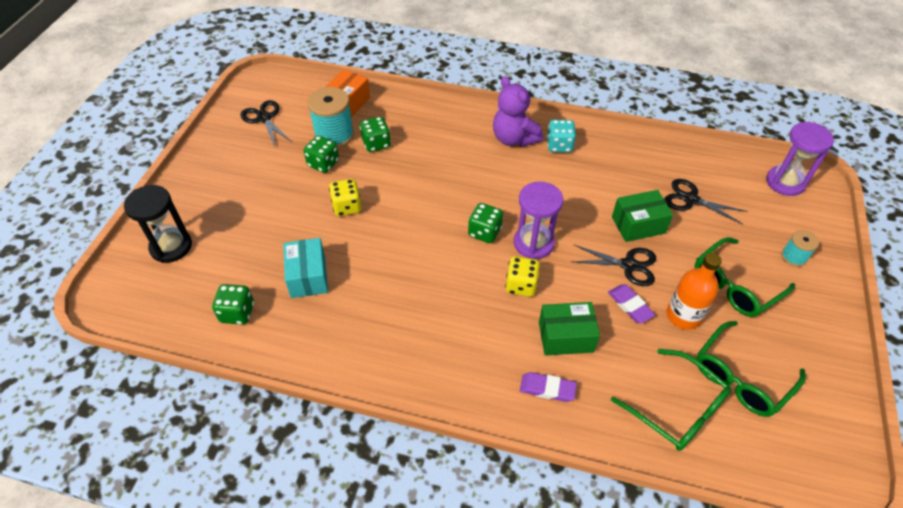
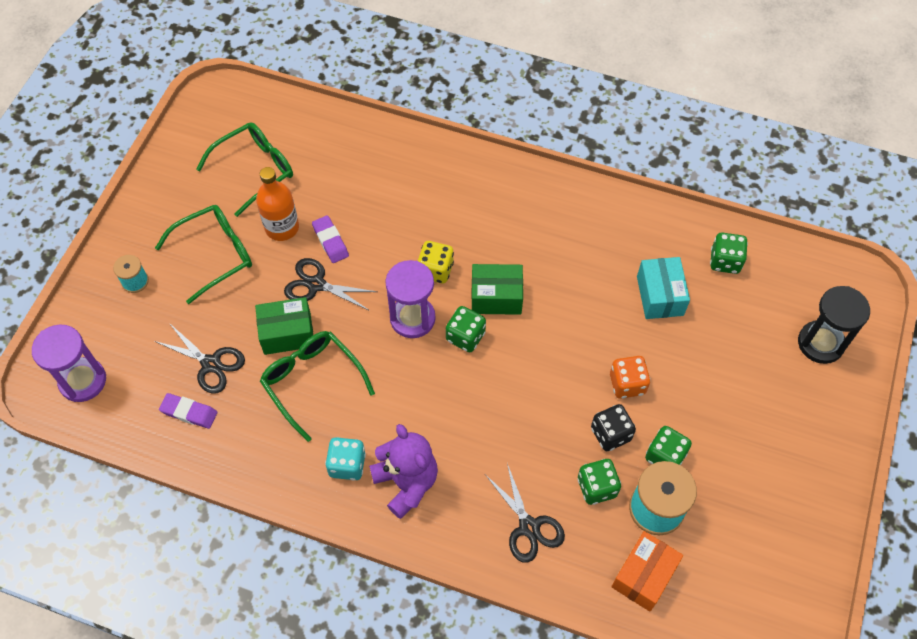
camera: 175 degrees left, 10 degrees up
(264, 118) = (763, 552): black scissors -> black scissors (529, 527)
(347, 207) = (627, 384): yellow dice -> orange dice
(363, 174) = (610, 434): none -> black dice
(547, 389) = (430, 173): purple eraser -> purple eraser (189, 412)
(565, 337) = (402, 215): green box -> green box (496, 297)
(677, 409) = (322, 150): green glasses -> green glasses (312, 382)

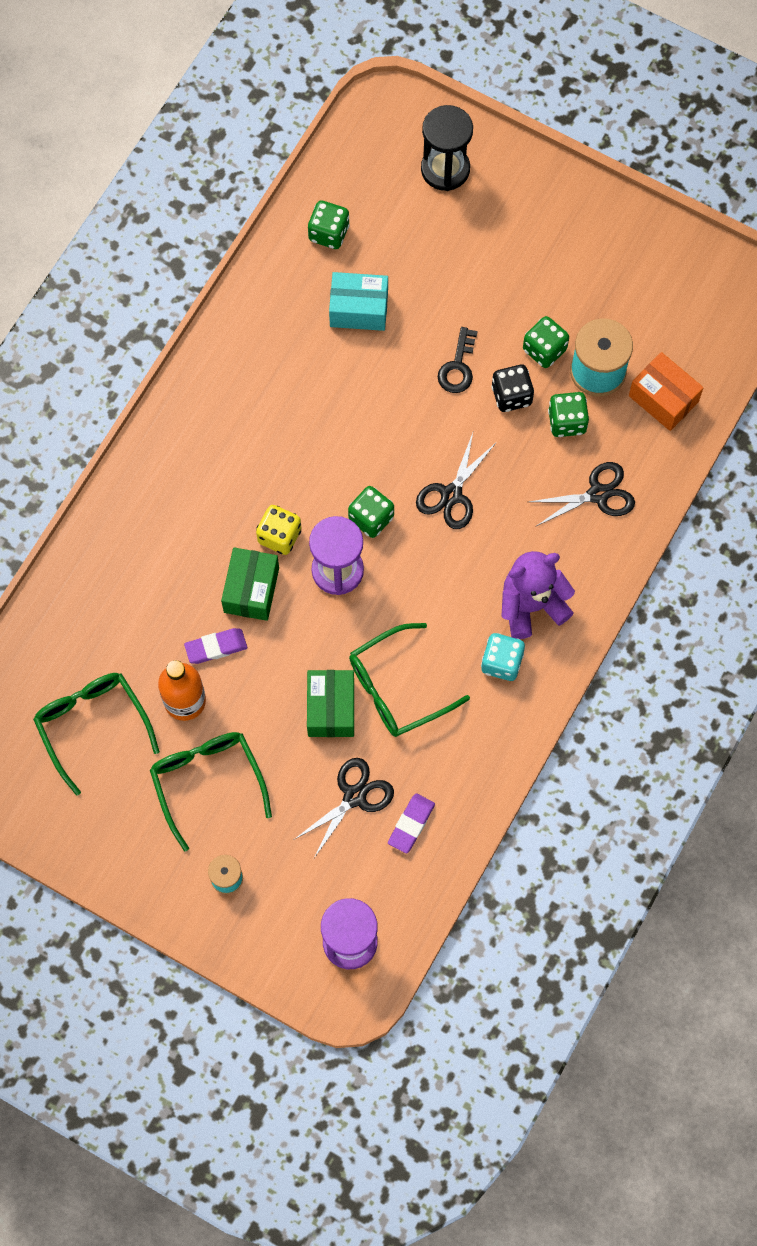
camera: 80 degrees left, 10 degrees up
(316, 284) = (272, 670): black scissors -> black scissors (451, 495)
(496, 297) = (327, 477): green box -> green box (251, 590)
(627, 384) = (458, 366): orange dice -> black key

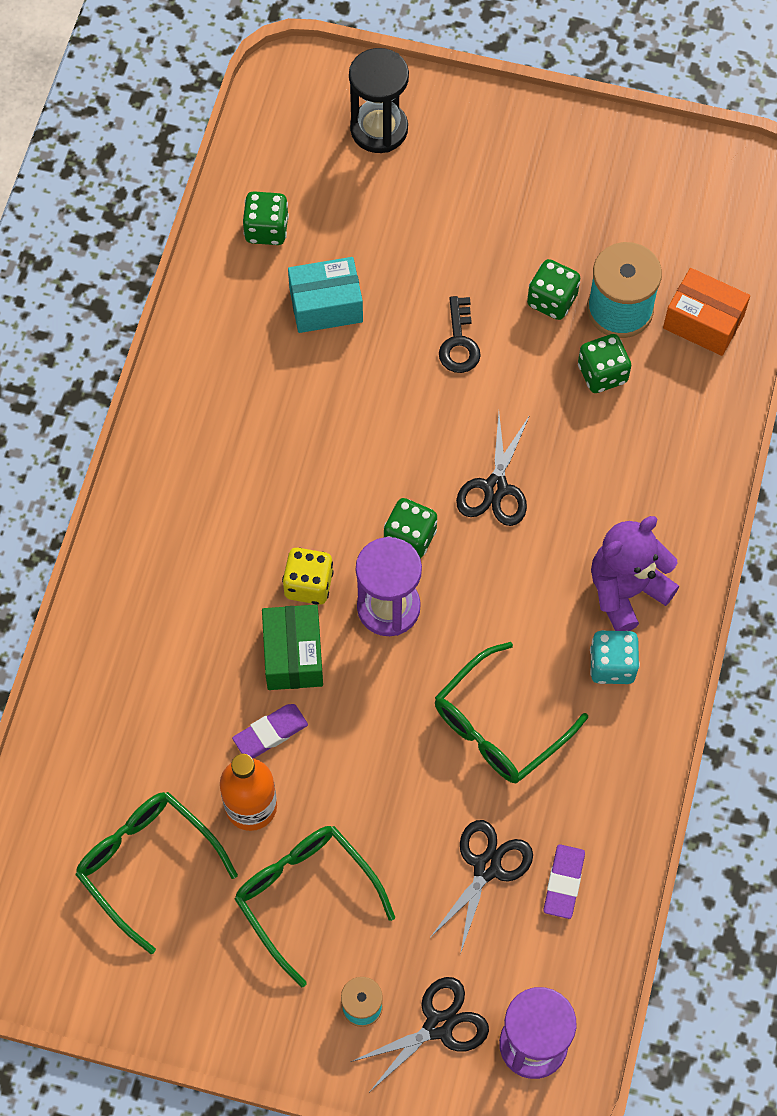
camera: 15 degrees left, 5 degrees down
(331, 708) = (428, 770): green box -> none
(511, 395) = (530, 360): black dice -> none
(598, 494) = (663, 446): black scissors -> black scissors (439, 1025)

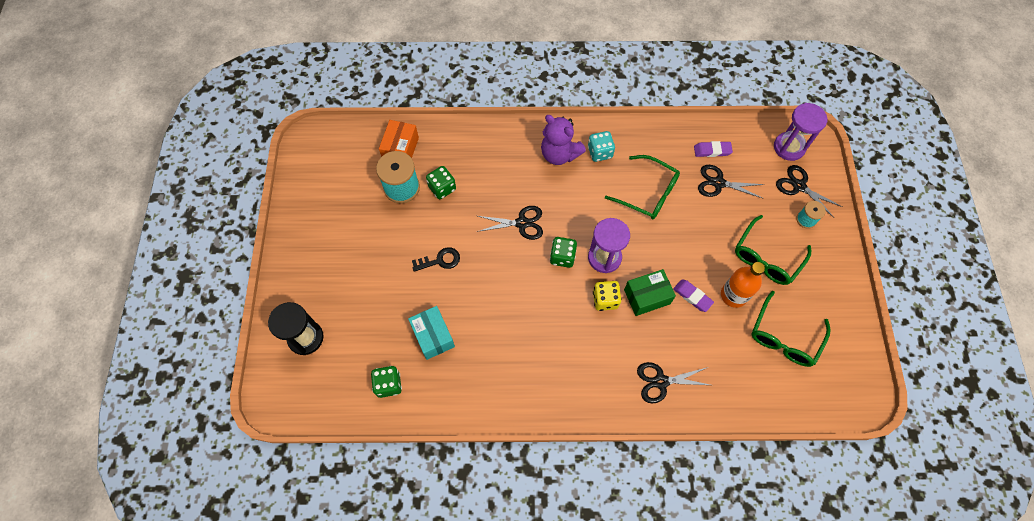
camera: 105 degrees left, 0 degrees up
(138, 628) = (661, 381): none -> black scissors
(552, 300) = (403, 221): green dice -> none

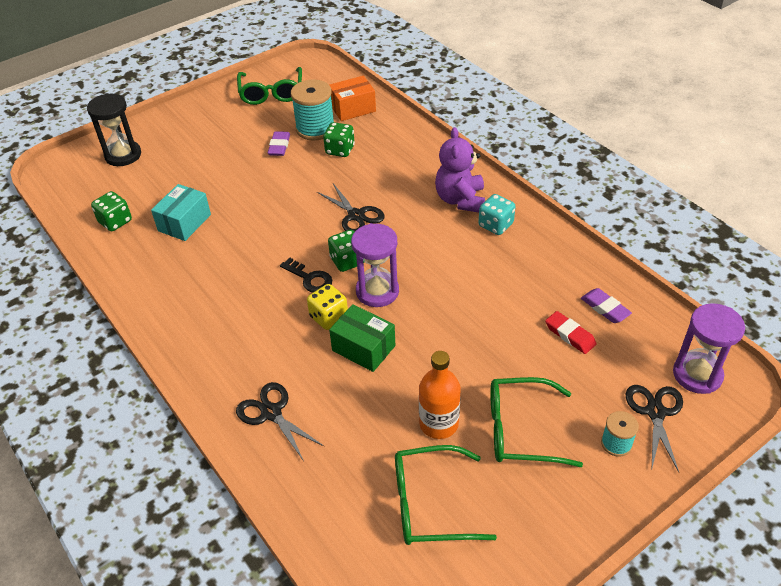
camera: 55 degrees right, 20 degrees down
(440, 260) = (265, 187): black key -> black key (310, 278)
(648, 193) = (489, 285): green glasses -> green glasses (271, 93)
(692, 296) = (401, 386): purple eraser -> purple eraser (279, 146)
(718, 183) = (570, 335): black scissors -> red eraser

